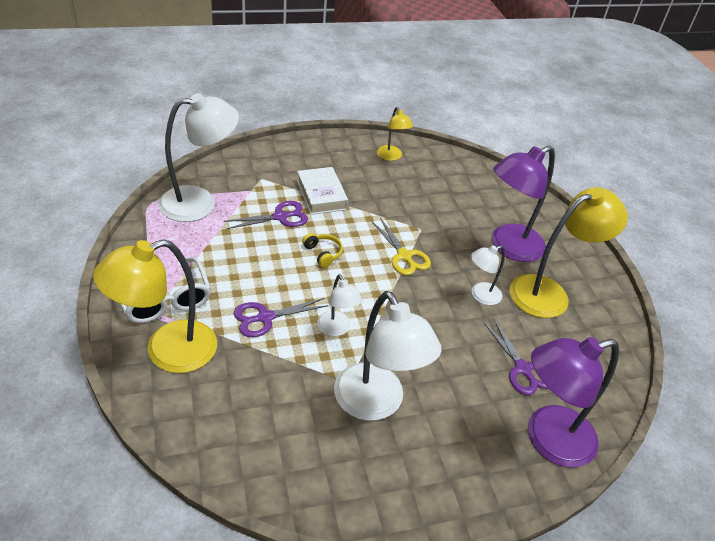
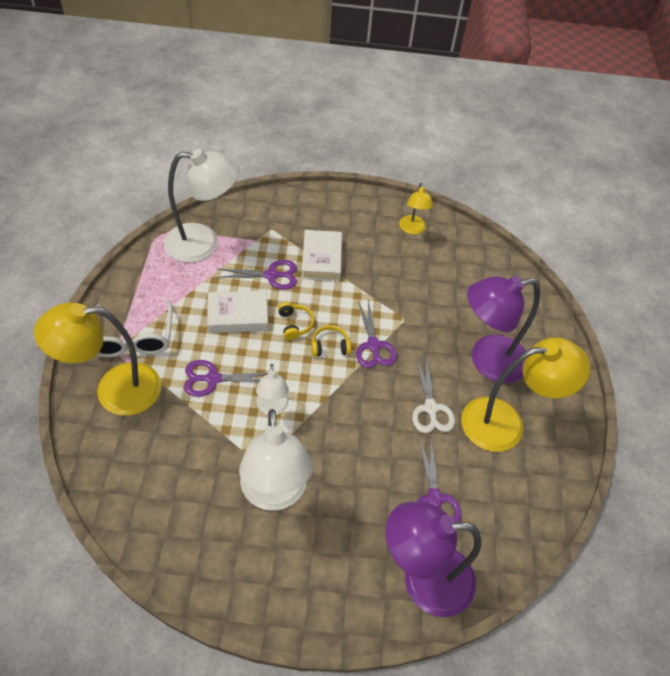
camera: 20 degrees right, 10 degrees up
(264, 257) = (238, 316): none -> white book
(365, 265) = (330, 346): none -> yellow headphones
(404, 256) = (373, 345): yellow scissors -> purple scissors
(480, 296) = (430, 408): white lamp -> white scissors

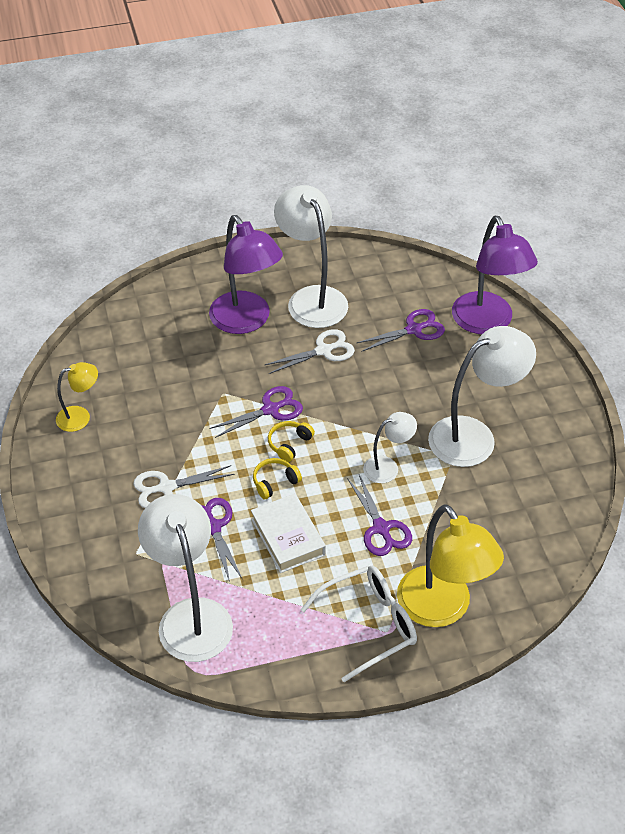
camera: 105 degrees left, 5 degrees down
(321, 259) = (166, 487): white book -> white scissors
(330, 346) = (289, 444): yellow headphones -> yellow headphones turned 60 degrees clockwise
(505, 423) = (312, 298): yellow lamp -> white lamp

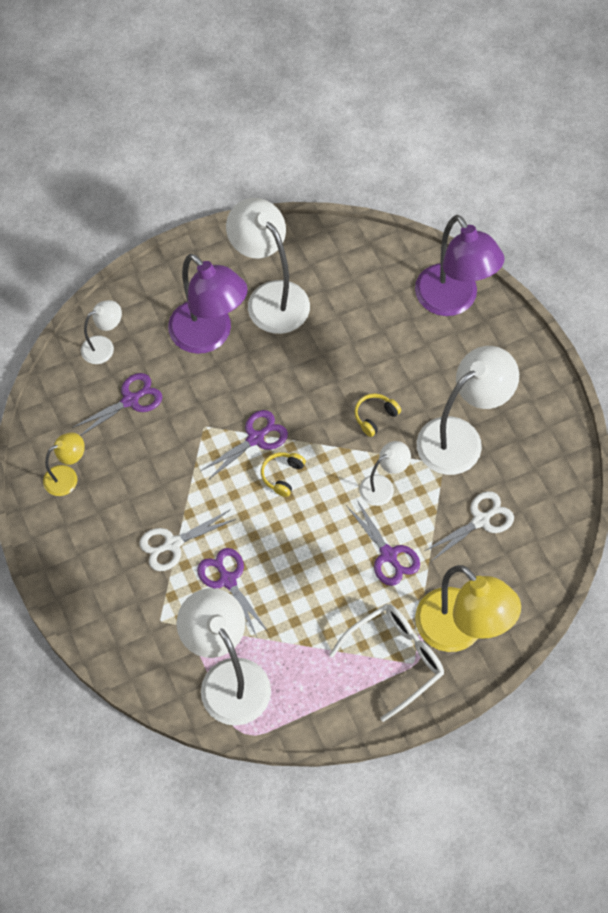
camera: 10 degrees left, 15 degrees up
(145, 317) = (104, 346): none -> white lamp
(275, 482) = (277, 521): yellow headphones -> yellow headphones (375, 416)
(288, 537) = (302, 579): white book -> none
(323, 351) = (294, 360): white scissors -> white scissors (481, 520)
(414, 330) = (381, 320): purple scissors -> purple scissors (130, 400)

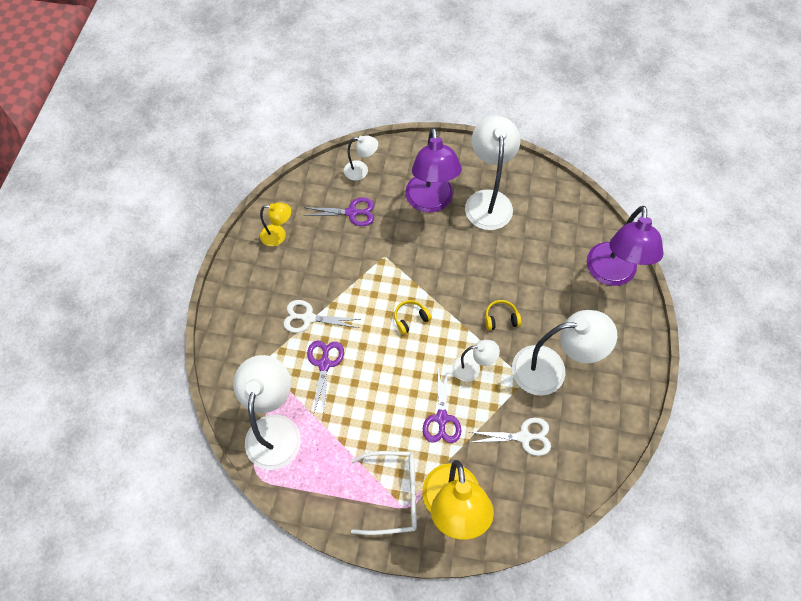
camera: 35 degrees right, 0 degrees up
(256, 438) = (411, 284): purple scissors -> none

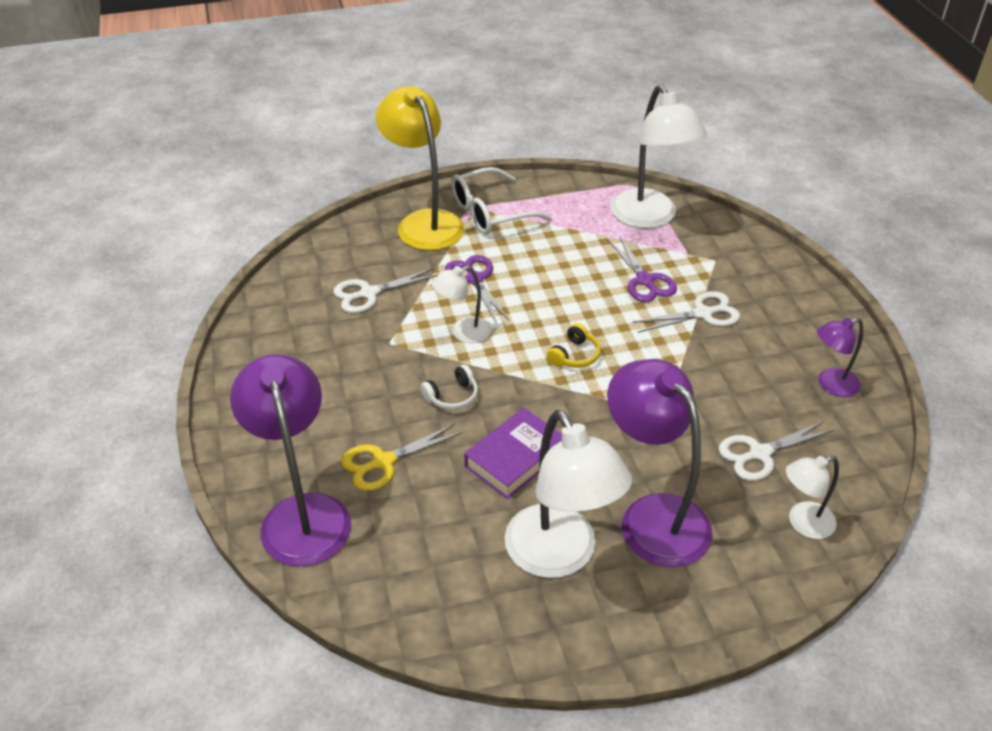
camera: 155 degrees right, 20 degrees down
(278, 236) = (830, 385): yellow lamp -> purple lamp
(352, 212) = (760, 453): purple scissors -> white scissors
(483, 261) = (515, 458): none -> purple book
(501, 318) = (452, 396): yellow headphones -> white headphones
(550, 369) = (359, 364): white lamp -> none
(557, 289) = (383, 462): none -> yellow scissors

